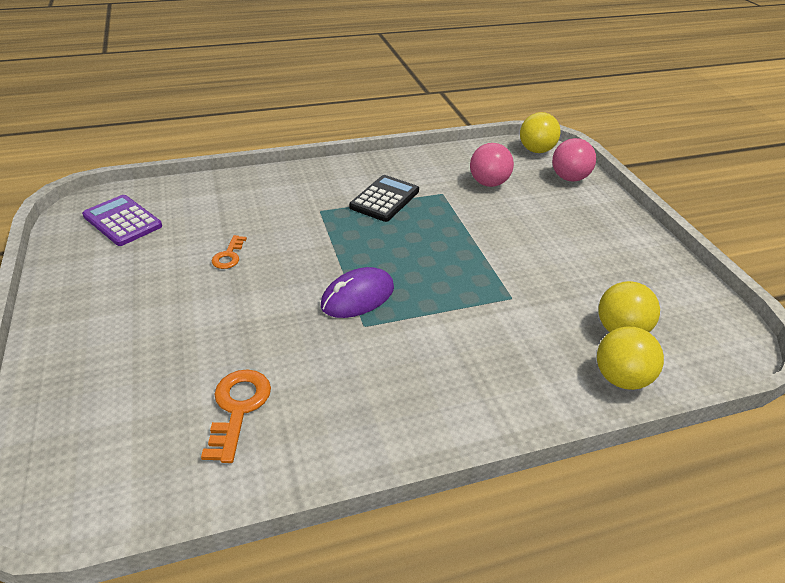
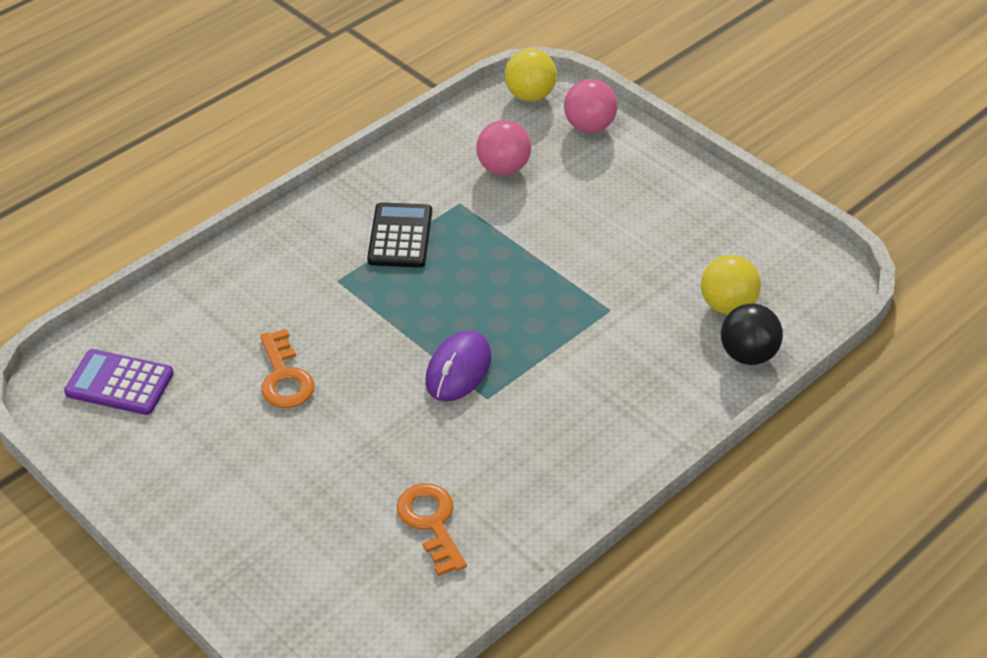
camera: 25 degrees left, 5 degrees up
(229, 256) = (284, 377): orange key -> orange key, size x1.62
(621, 378) = (748, 355): yellow ball -> black ball

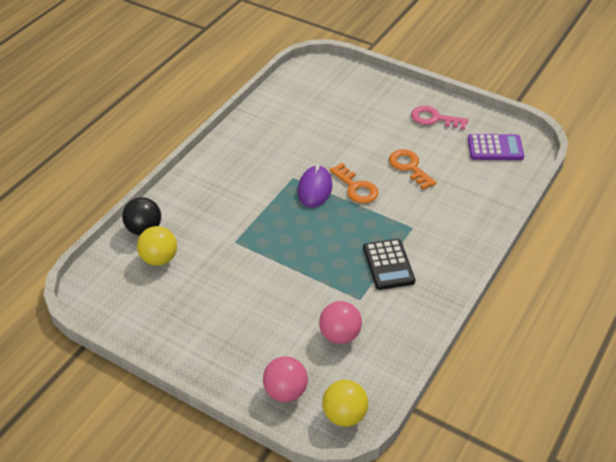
camera: 165 degrees right, 0 degrees up
(181, 465) = (434, 119): none -> pink key
(431, 523) = (299, 117): orange key -> orange key (356, 187)

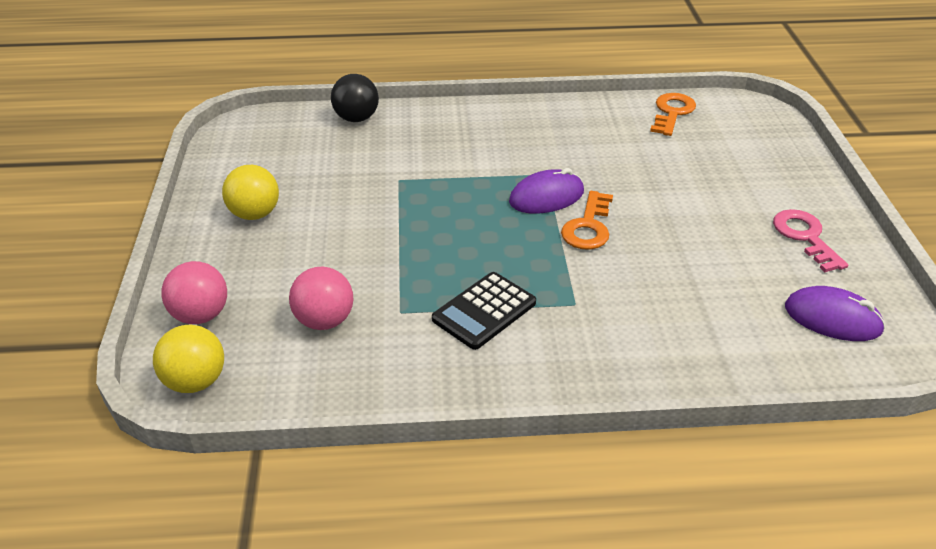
camera: 55 degrees right, 5 degrees down
(159, 259) = (324, 145): yellow ball -> yellow ball (255, 214)
(409, 167) = (682, 254): orange key -> orange key (672, 112)
(495, 148) = (832, 318): purple calculator -> purple mouse

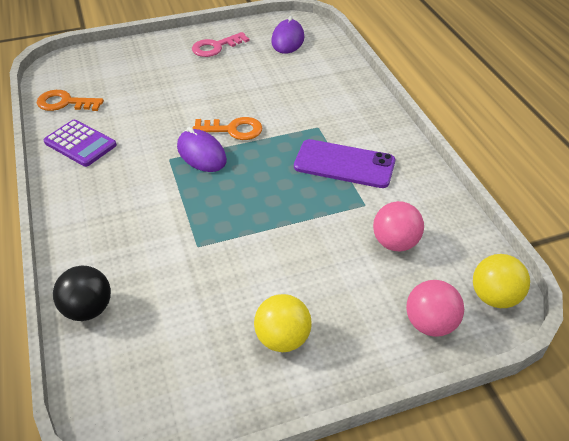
camera: 105 degrees left, 5 degrees up
(484, 311) = (344, 164): black calculator -> purple phone
(590, 120) = (80, 144): none -> purple calculator

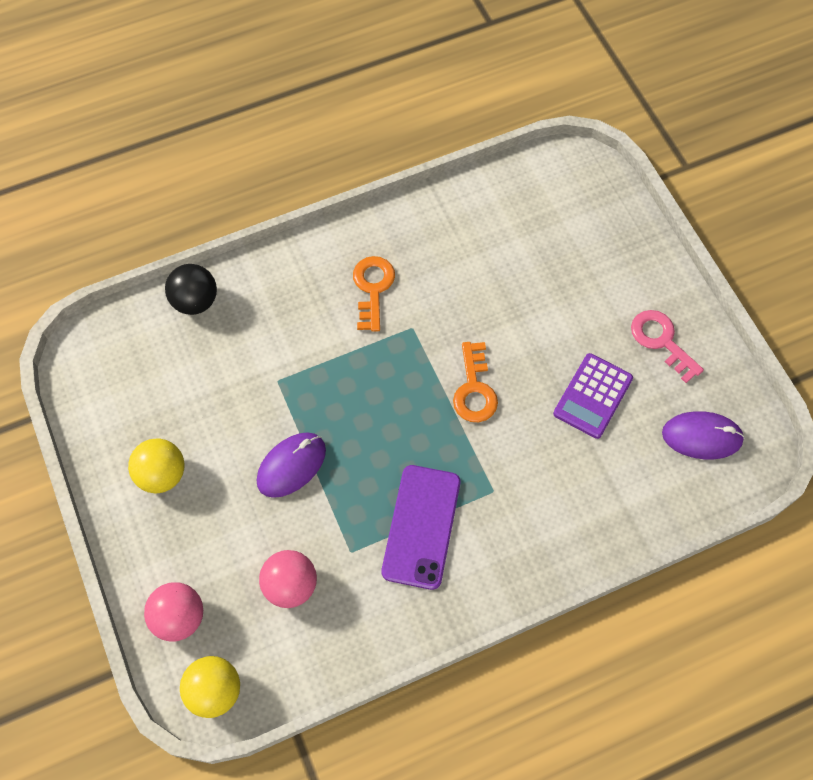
camera: 85 degrees right, 20 degrees up
(65, 103) = (503, 195): orange key -> orange key (373, 288)
(80, 144) = (429, 231): purple calculator -> purple calculator (593, 396)
(201, 154) = (424, 360): purple mouse -> purple mouse (291, 465)

